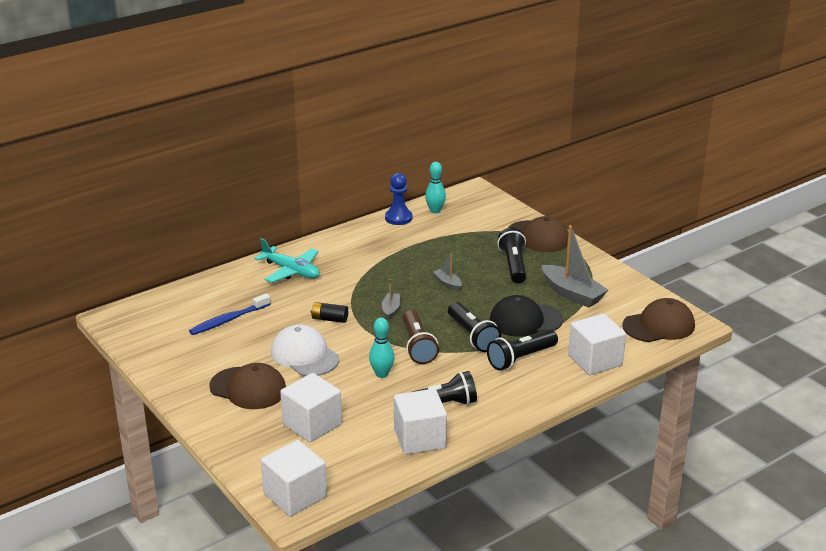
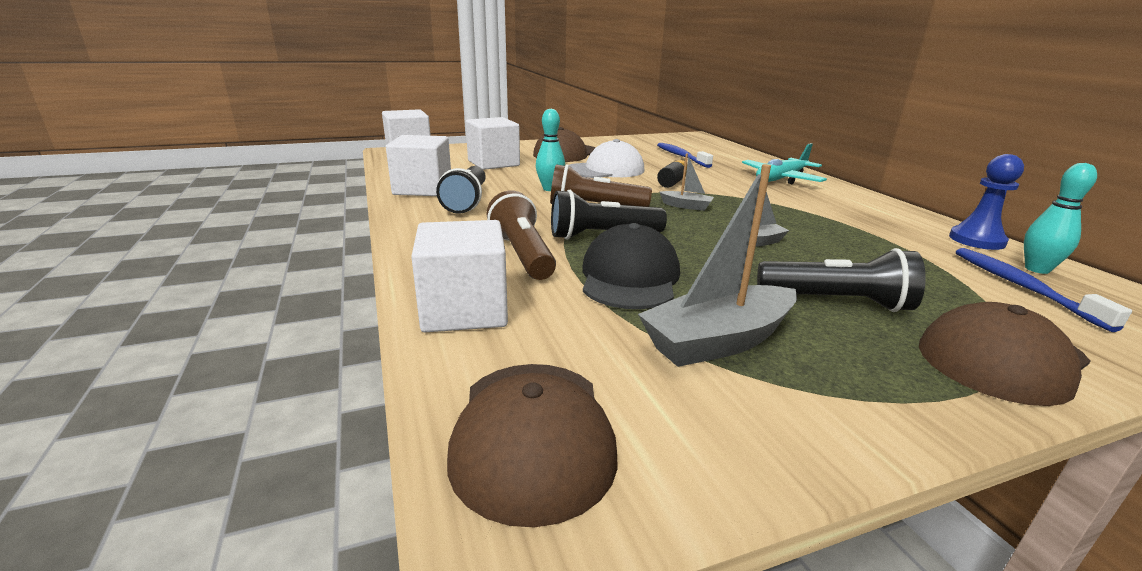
camera: 105 degrees right, 5 degrees down
(462, 219) = (1022, 287): none -> blue toothbrush
(520, 358) = (522, 254): black flashlight -> brown flashlight

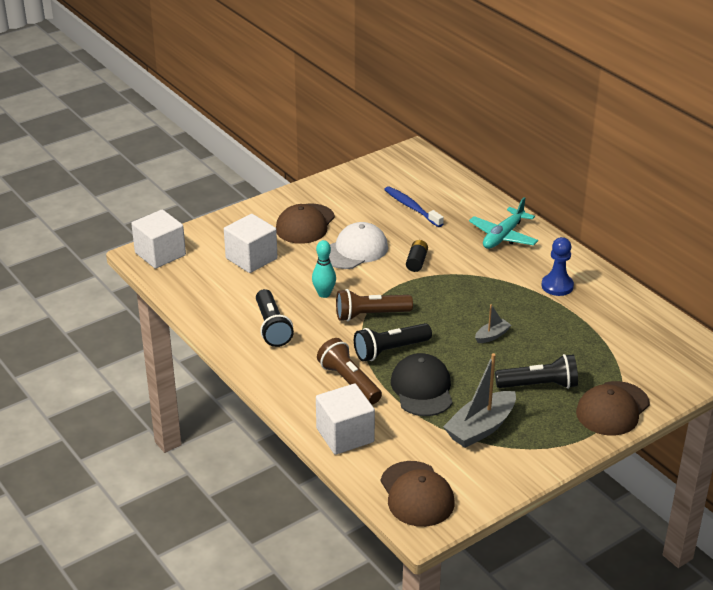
camera: 15 degrees left, 10 degrees up
(423, 189) = (224, 316): white cube -> none
(686, 206) = (436, 298): grey boat -> none
(976, 240) = (632, 302): blue pawn -> blue pawn (557, 286)
(1022, 287) = (642, 349): blue toothbrush -> none
(1037, 269) = (657, 329): turquoise bowling pin -> none

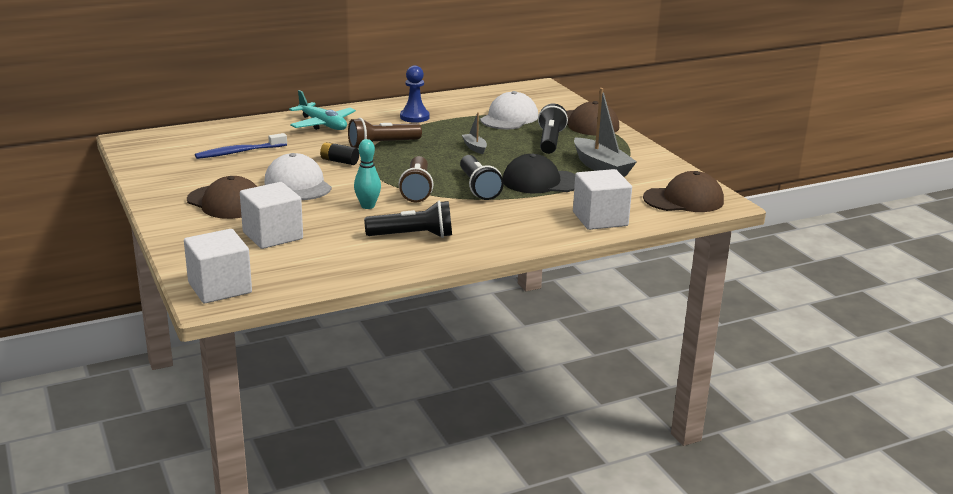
camera: 80 degrees left, 10 degrees down
(349, 382) = (520, 209): brown flashlight -> brown flashlight (382, 145)
(594, 349) = (509, 118): none -> white cap

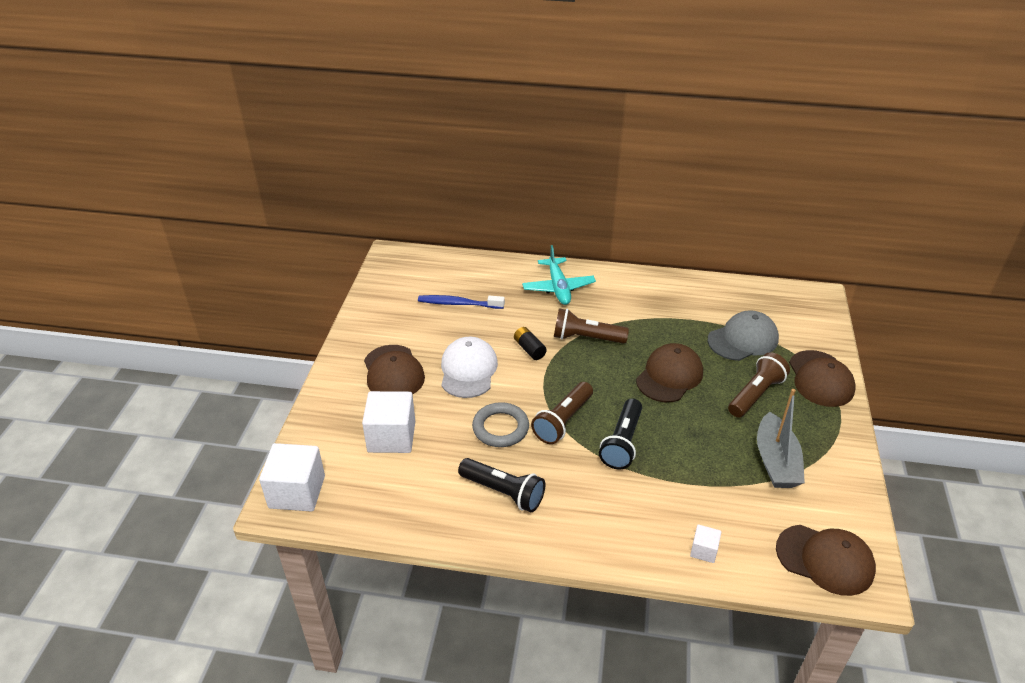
camera: 35 degrees right, 15 degrees up
(367, 206) = (500, 428): turquoise bowling pin -> grey ring
(414, 117) = (650, 305): blue pawn -> none
(474, 148) = (669, 376): grey boat -> brown cap
(509, 118) = (743, 339): white cap -> grey cap
(541, 182) = (692, 459): black cap -> none
(550, 141) = (755, 394): black flashlight -> brown flashlight
(600, 219) = (703, 550): white cube -> white cube, size x0.49

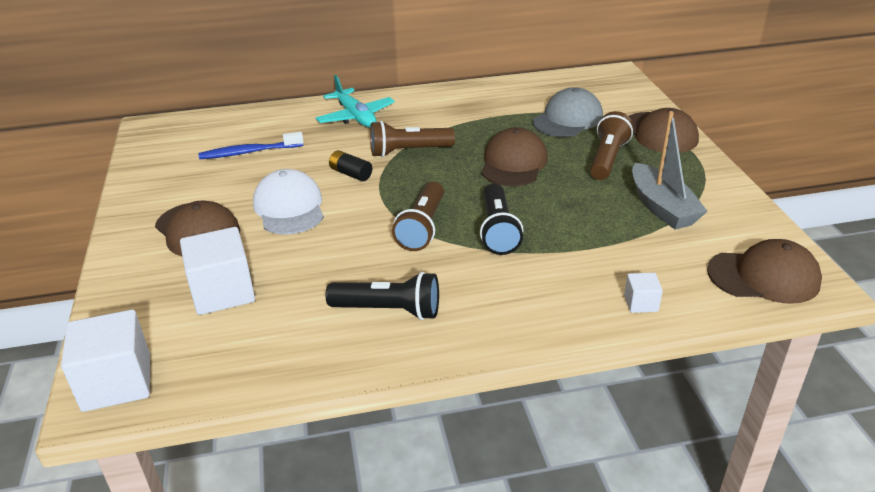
camera: 20 degrees left, 5 degrees down
(500, 428) = (354, 251): grey ring -> none

